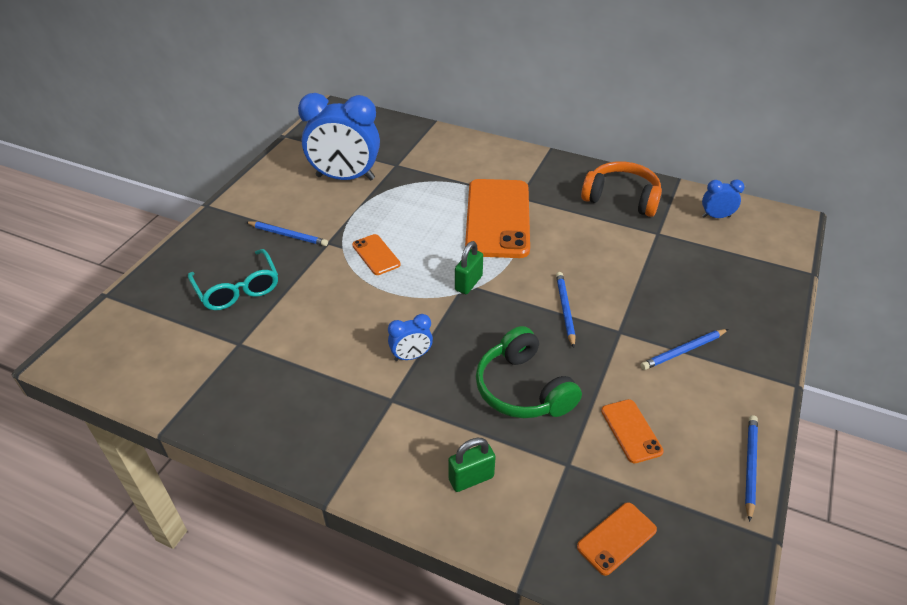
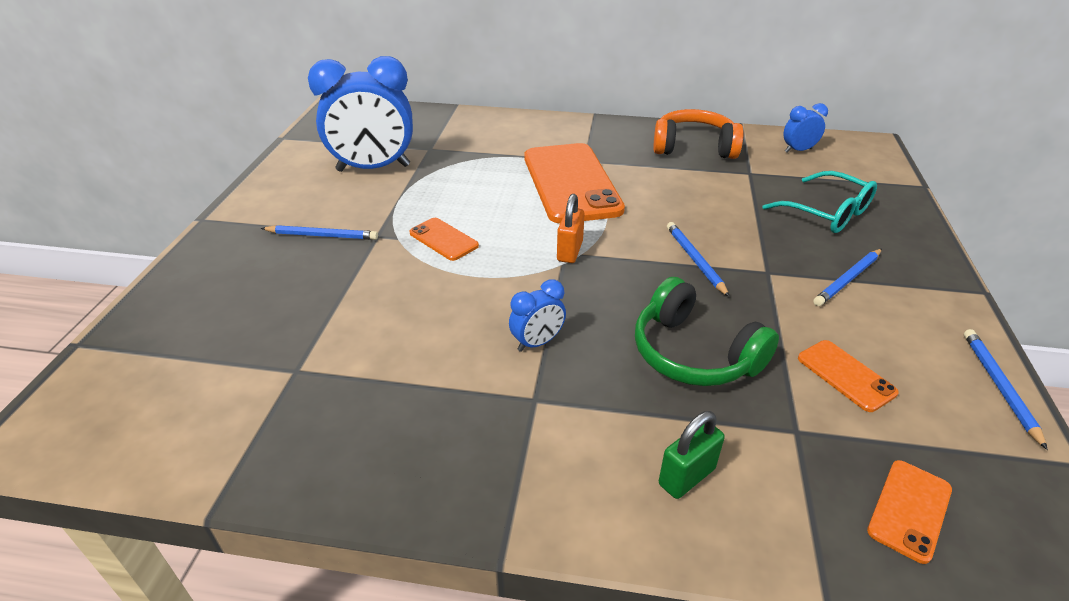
camera: 15 degrees left, 5 degrees down
(238, 289) = (273, 305): turquoise glasses -> turquoise glasses (827, 213)
(468, 283) = (569, 251): green padlock -> orange padlock

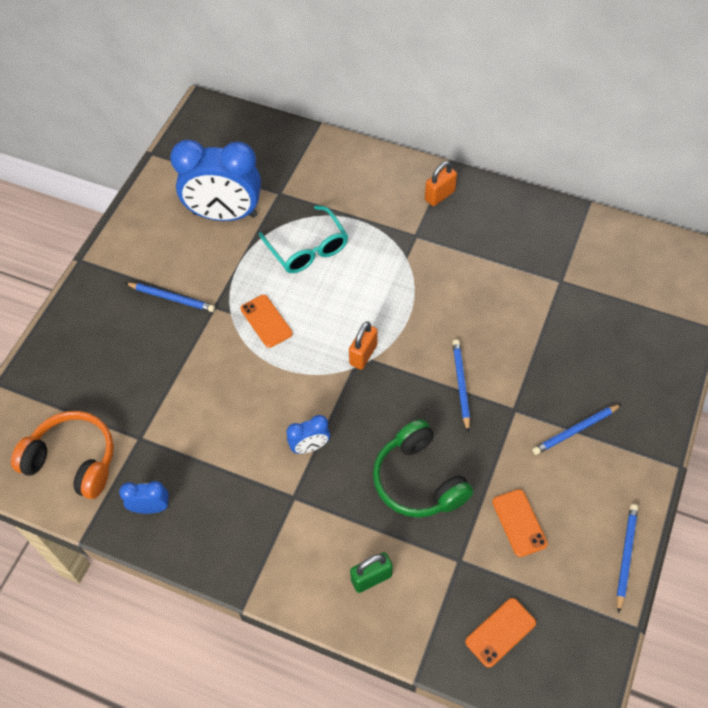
camera: 15 degrees right, 20 degrees up
(571, 183) = (392, 267): orange phone -> none
(596, 134) = (439, 195): none -> orange padlock
(694, 147) = (525, 233): orange headphones -> orange headphones (73, 460)
(798, 150) = (624, 255): blue clock -> blue clock (151, 507)
(827, 213) = (602, 349): turquoise glasses -> turquoise glasses (307, 248)

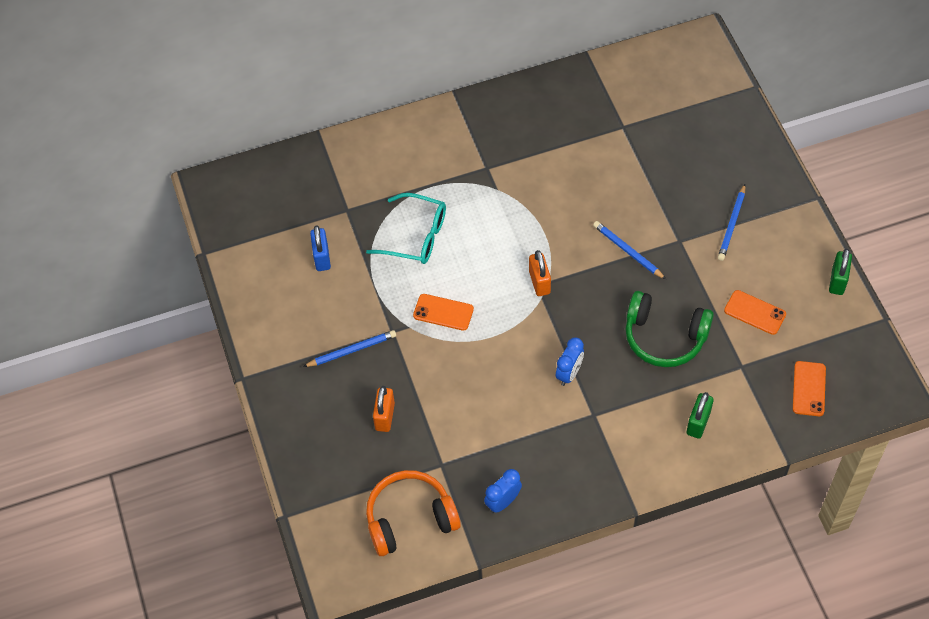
camera: 40 degrees left, 0 degrees up
(225, 214) = (322, 257): blue clock -> blue padlock
(439, 195) = (473, 124): orange padlock -> orange padlock (385, 417)
(626, 556) = (837, 281): blue pencil -> green padlock

